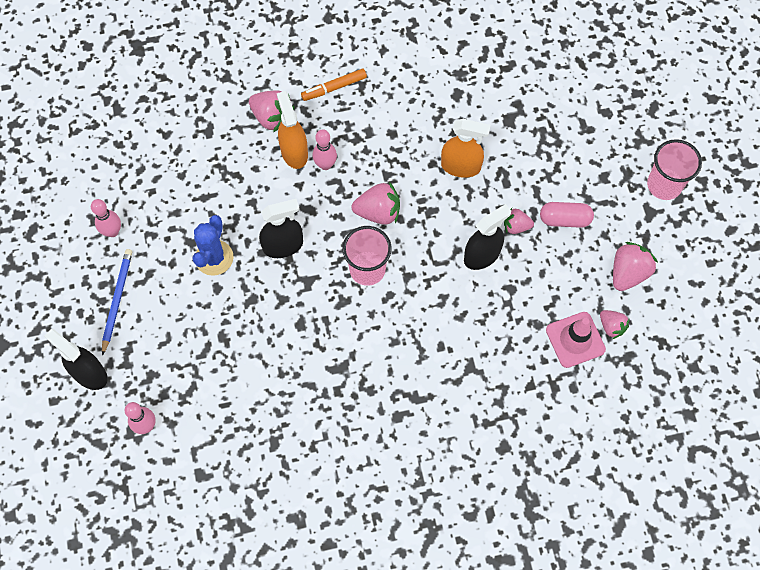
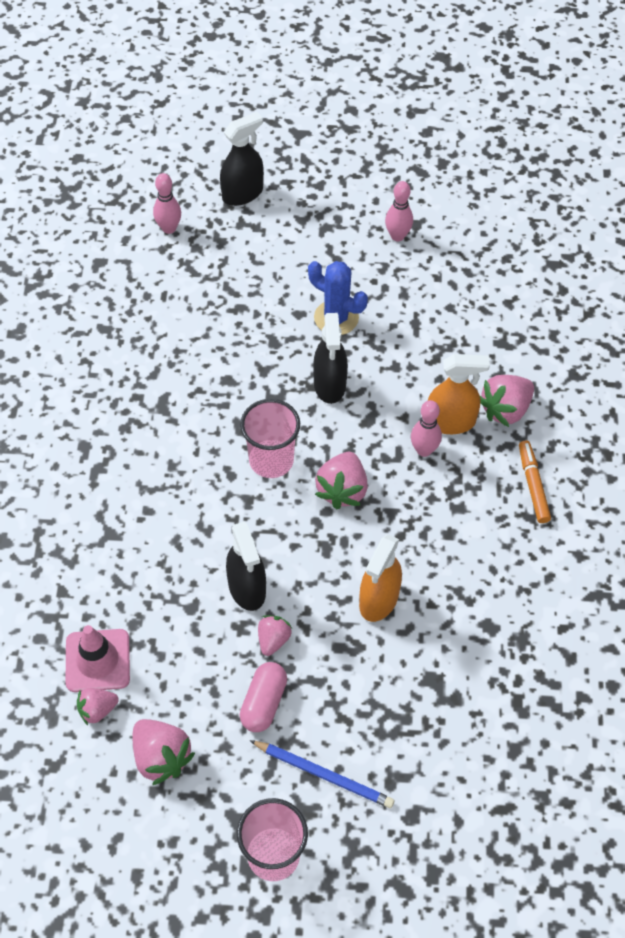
camera: 105 degrees right, 10 degrees down
(117, 300) = (315, 227): blue pencil -> blue pencil (324, 775)

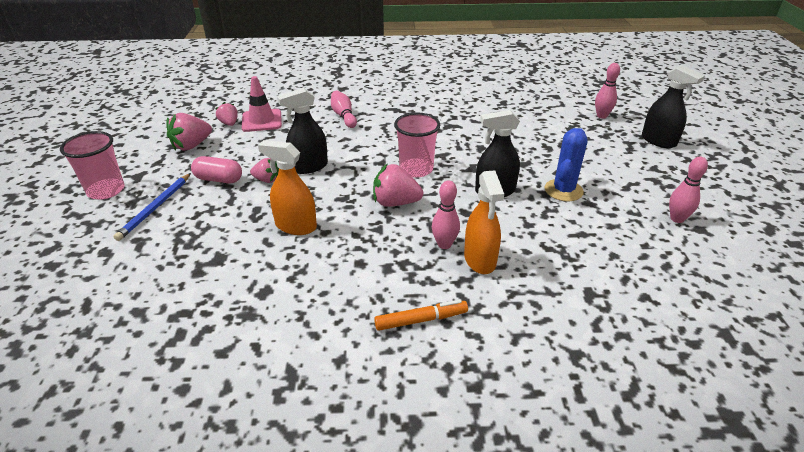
camera: 85 degrees right, 20 degrees down
(105, 541) = (343, 116): none -> pink bowling pin
(505, 409) = (507, 297): pink strawberry -> none

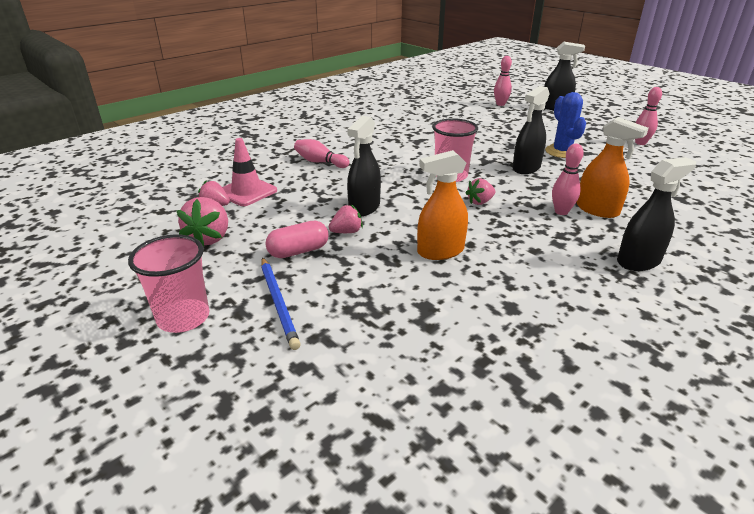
camera: 40 degrees left, 5 degrees down
(395, 203) = (480, 202): pink strawberry -> pink strawberry, size x0.62
(421, 320) = (638, 261): orange marker -> black spray bottle

